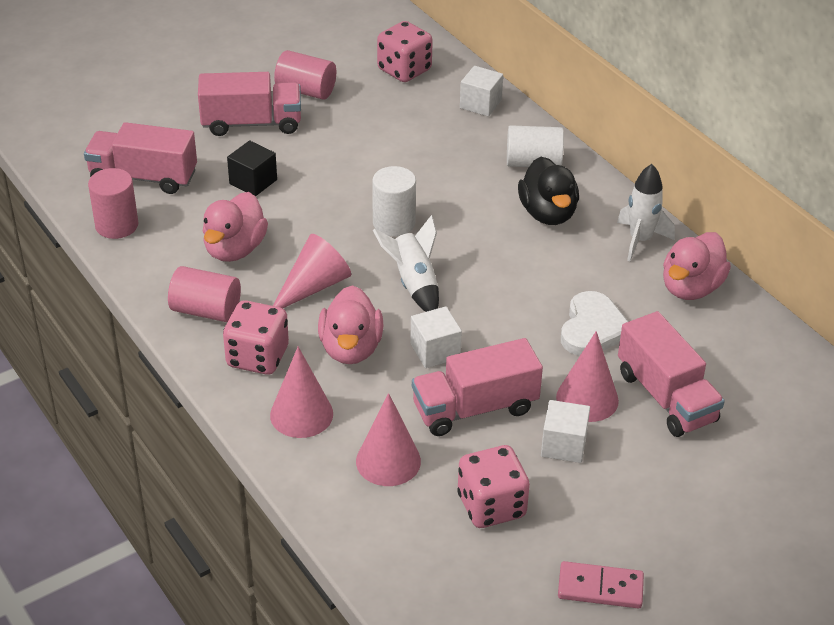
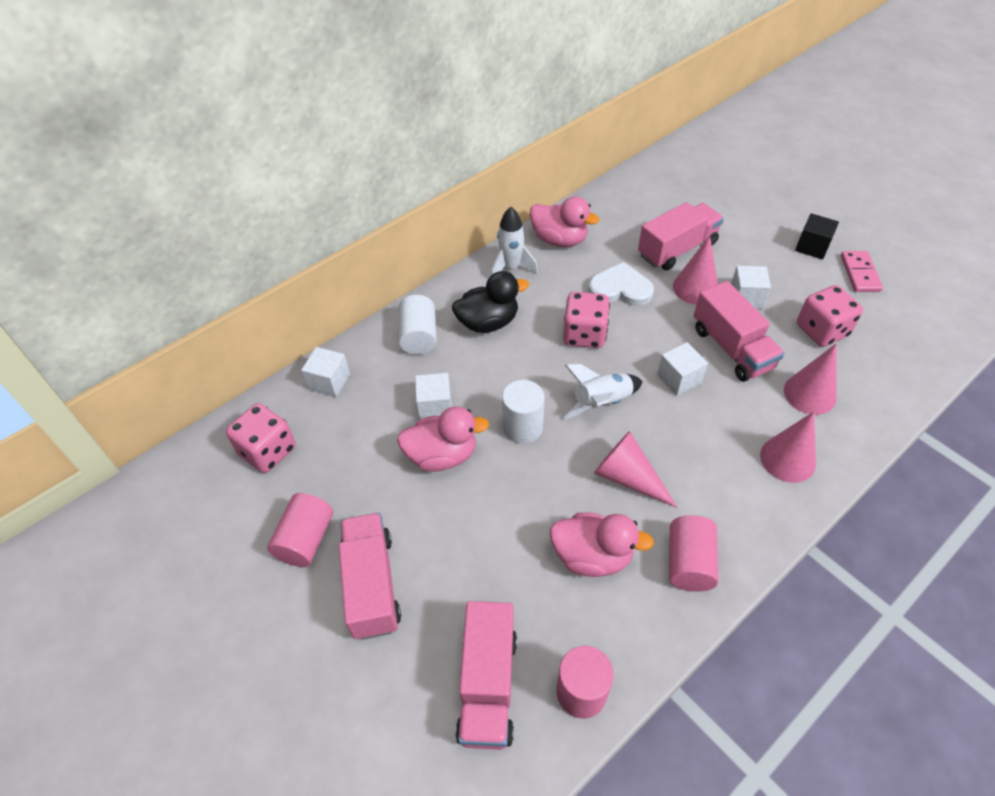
camera: 95 degrees left, 10 degrees up
(253, 182) = (479, 561): black cube -> black cube (812, 247)
(257, 357) = (734, 505): pink dice -> pink dice (584, 334)
(351, 348) = (697, 436): pink duck -> pink duck (442, 455)
(434, 168) = (435, 406): none -> white cube

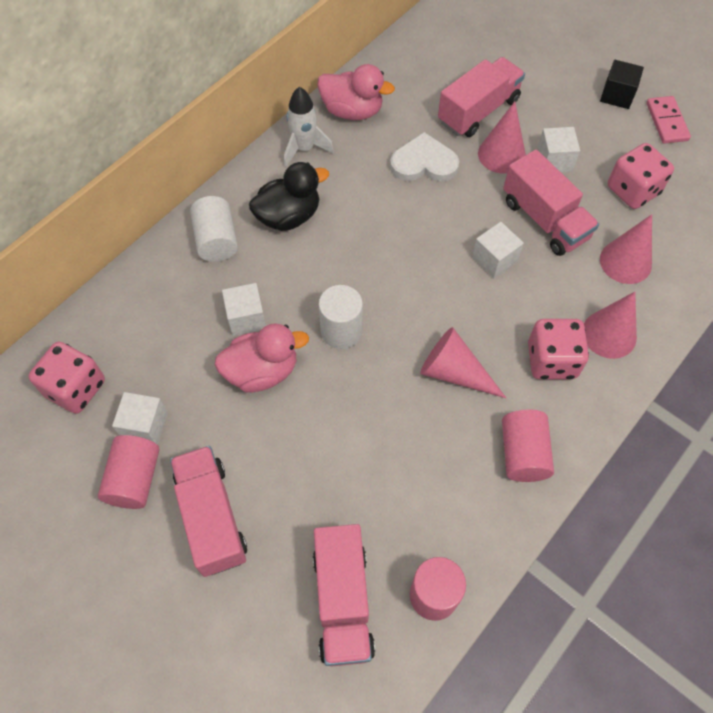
camera: 10 degrees left, 10 degrees up
(329, 381) = (128, 302): white cube -> white cube (145, 426)
(584, 334) = (392, 220): pink dice -> pink dice (551, 360)
(592, 556) = (428, 459): pink duck -> none
(602, 402) = (419, 294): white rocket -> none

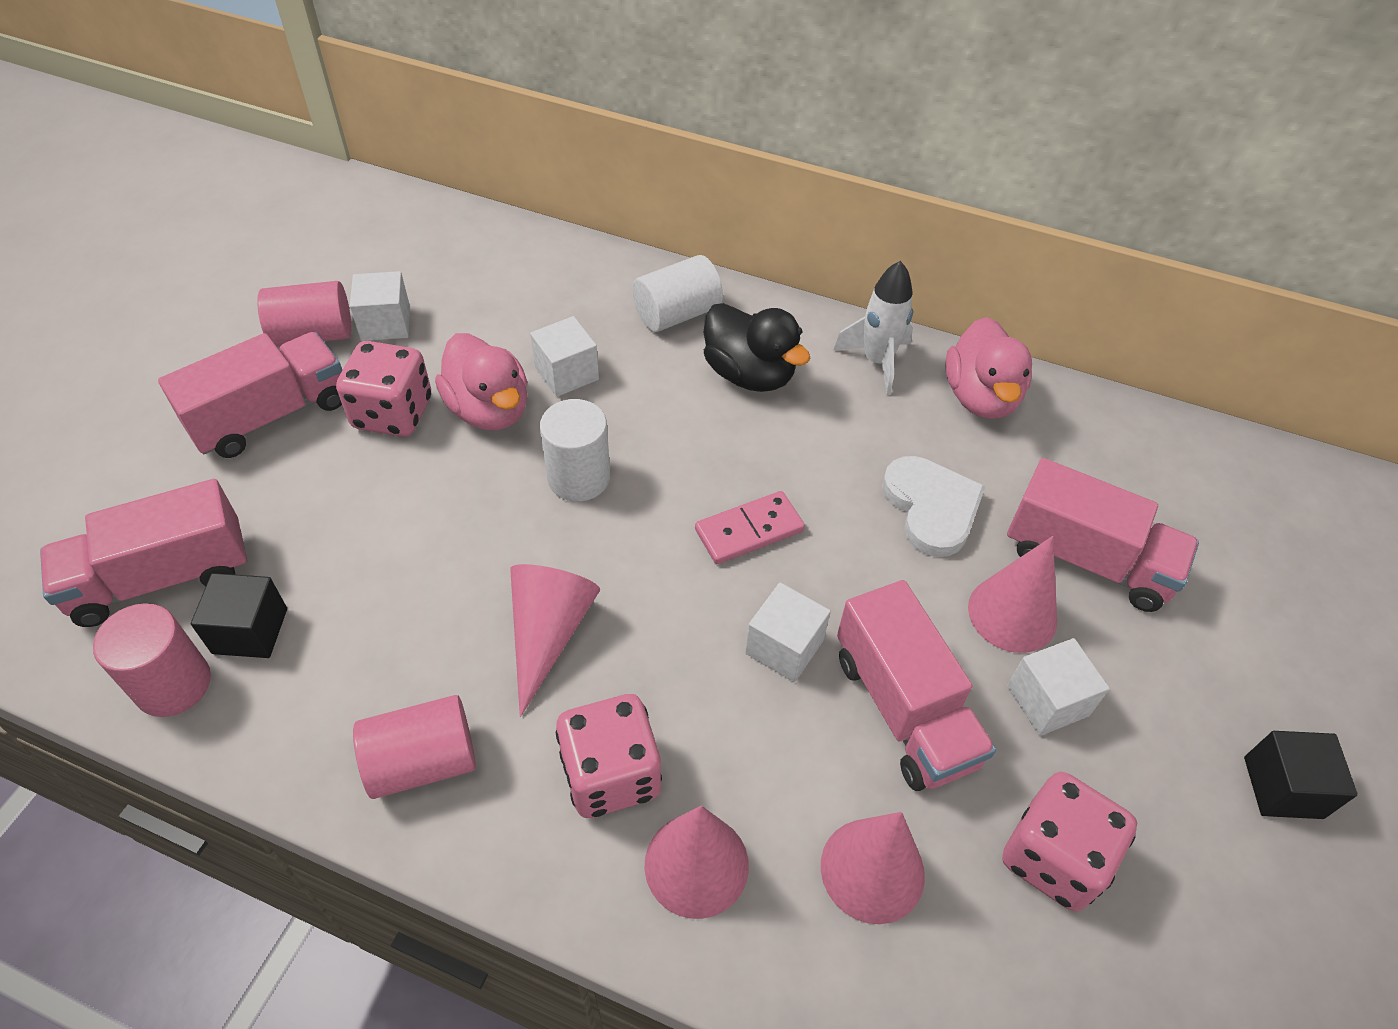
camera: 70 degrees right, 10 degrees down
(76, 388) = (423, 254): pink dice -> pink dice (393, 413)
(404, 544) = (250, 631): none -> black cube
(544, 220) = (904, 709): pink truck -> pink truck turned 60 degrees counterclockwise
(666, 122) = (1278, 901): pink domino -> pink domino (749, 530)

